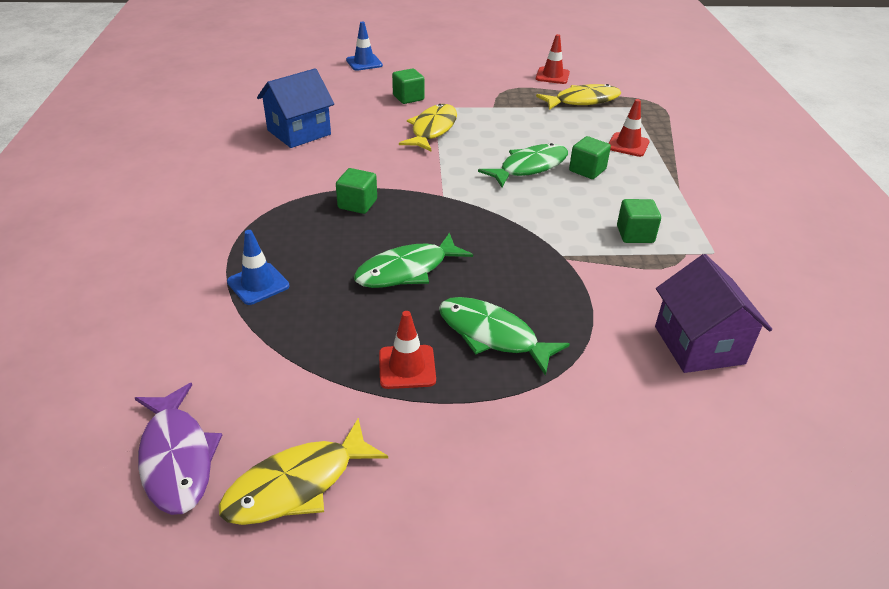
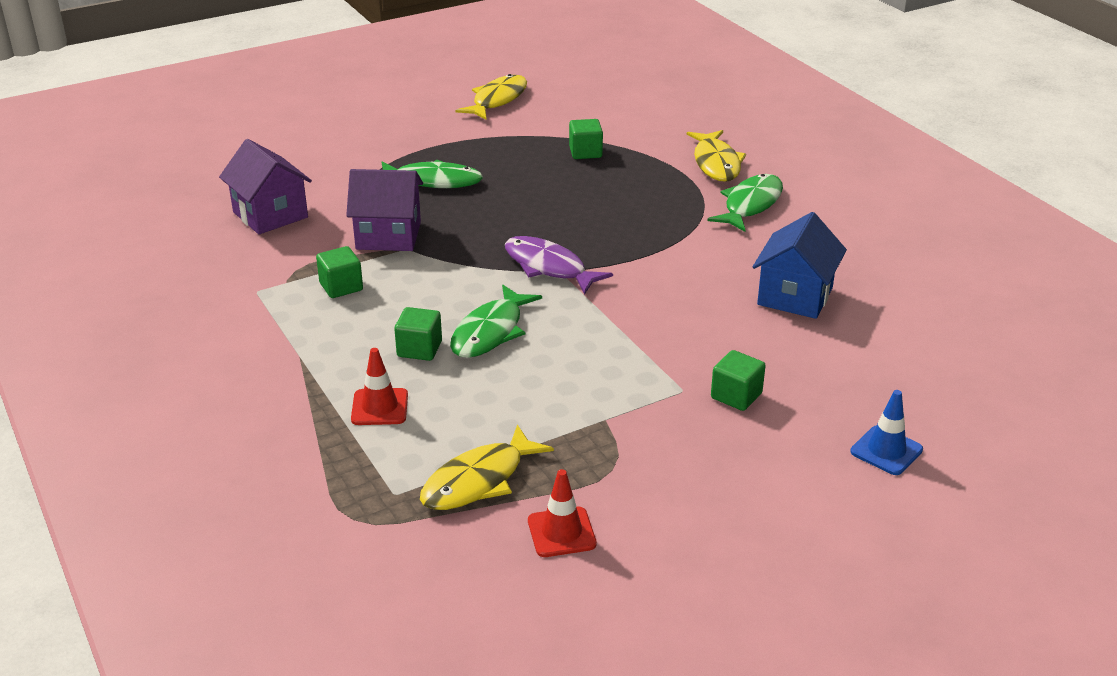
camera: 155 degrees right, 5 degrees down
(177, 458) = (572, 92): purple fish -> purple fish (549, 267)
(258, 284) = (636, 164): blue traffic cone -> none
(357, 204) = (633, 239): green cube -> green cube (585, 152)
(407, 270) = (533, 202): green fish -> green fish (750, 205)
(407, 367) = (480, 152): red traffic cone -> none
(432, 129) = (649, 350): yellow fish -> yellow fish (716, 163)
(574, 275) = (388, 235): none -> purple house

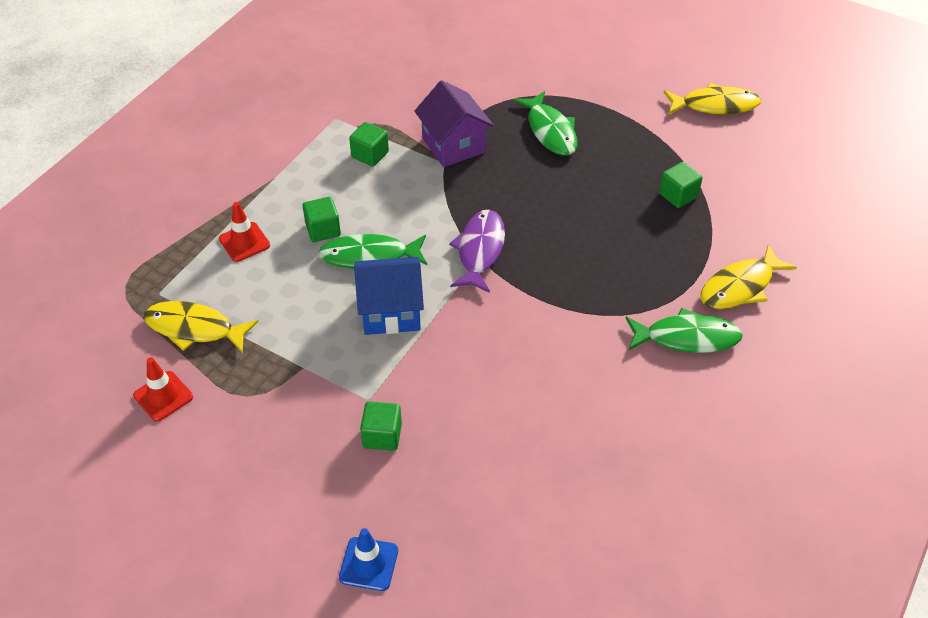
camera: 60 degrees right, 15 degrees up
(270, 215) = (433, 75): purple house -> none
(795, 296) = (557, 423): blue house -> blue house (391, 311)

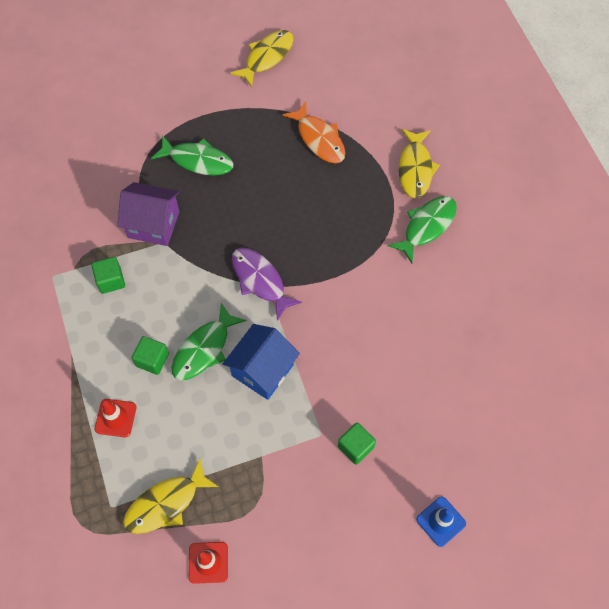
camera: 50 degrees left, 15 degrees up
(678, 195) = (319, 139): green cube -> orange fish

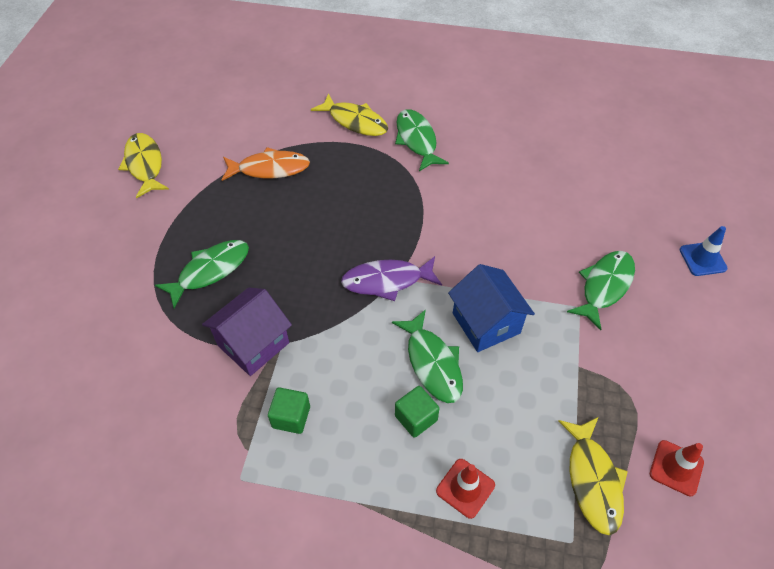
camera: 60 degrees left, 10 degrees down
(355, 447) = (604, 286): green cube -> green fish

